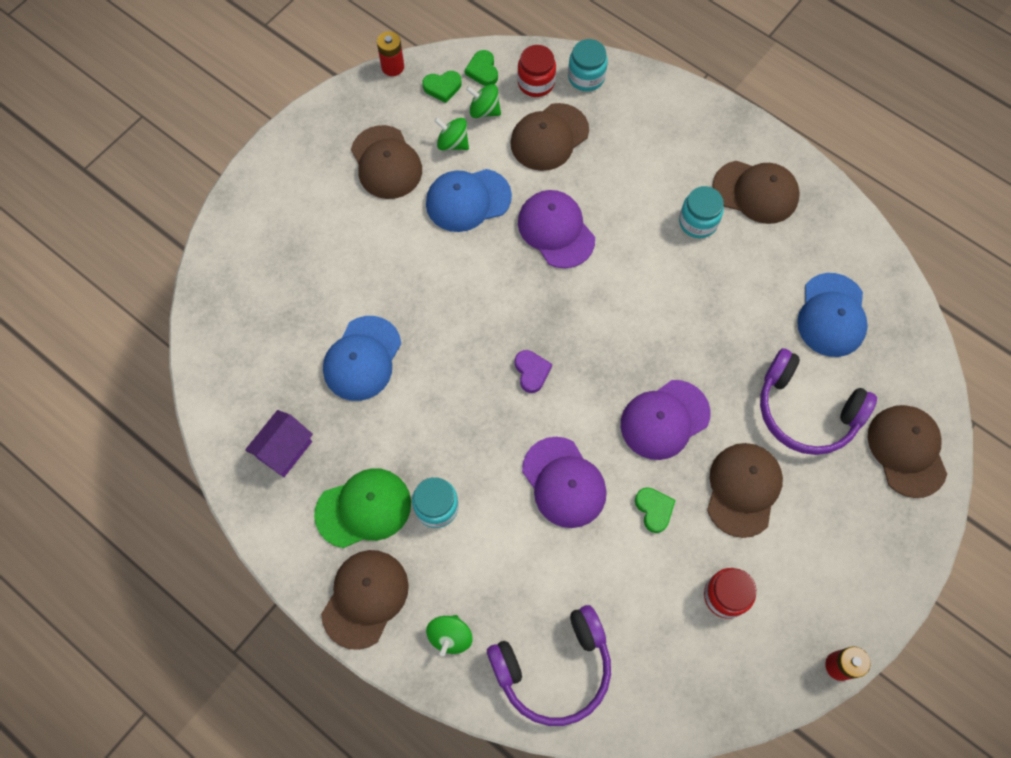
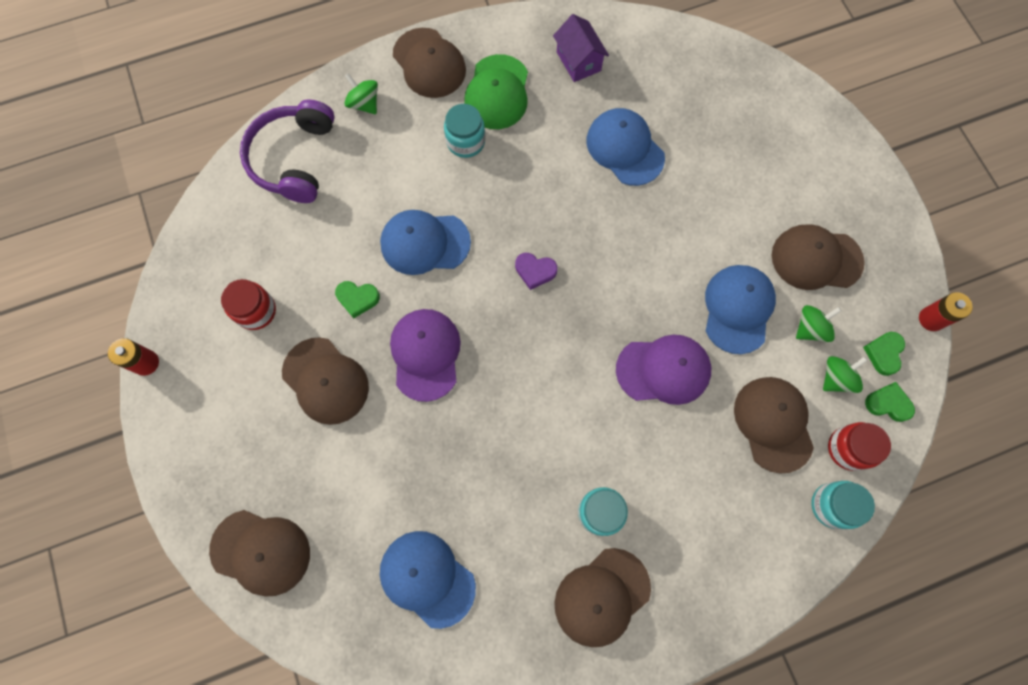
camera: 120 degrees right, 5 degrees up
(564, 482) = (424, 243): purple cap -> blue cap
(806, 411) = (355, 484): purple headphones -> none

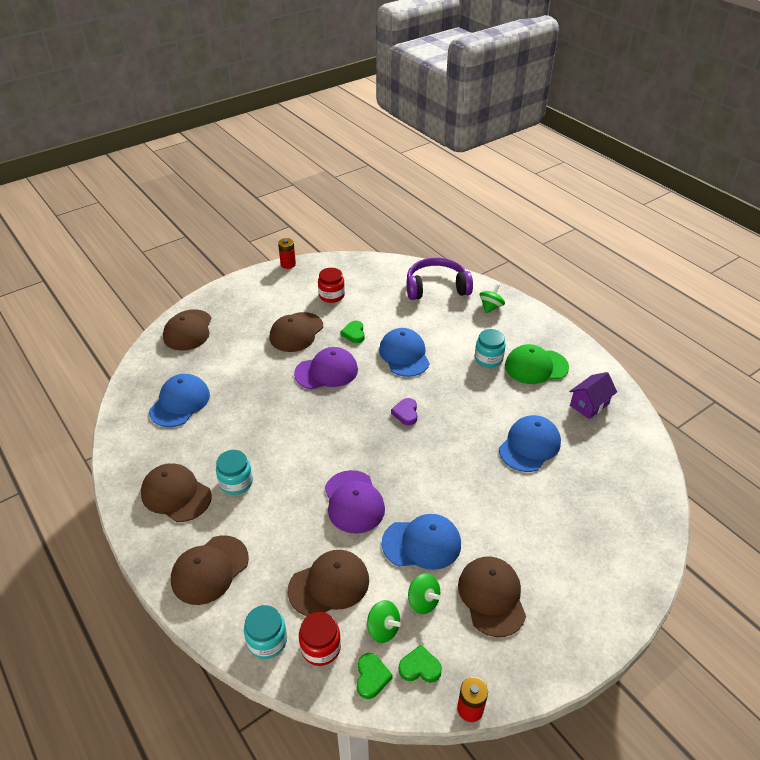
camera: 75 degrees right, 30 degrees down
(429, 63) = (538, 329): brown cap -> brown cap (209, 570)

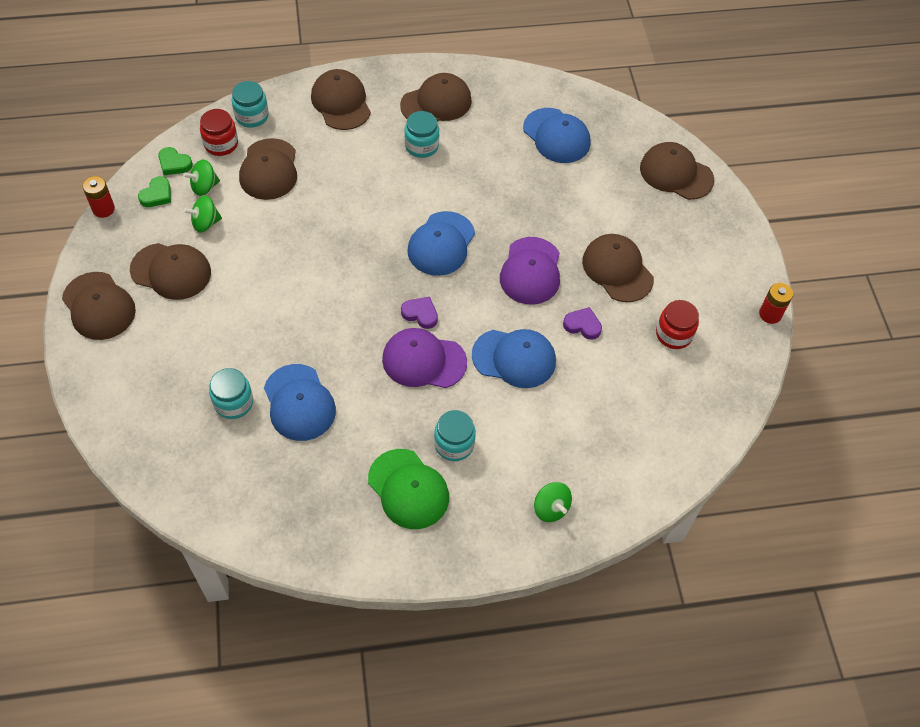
camera: 115 degrees right, 15 degrees up
(354, 334) = (582, 325): green heart -> purple heart
(354, 502) = (338, 220): purple cap -> purple cap (423, 361)
(422, 543) = (257, 249): blue cap -> blue cap (441, 244)
(436, 287) = (630, 465): purple headphones -> none
(536, 366) = (408, 489): green cap -> green cap turned 120 degrees clockwise
(563, 482) = (233, 403): none -> turquoise jar
(569, 633) = (99, 306): none -> brown cap
(589, 405) = (312, 505): purple house -> none

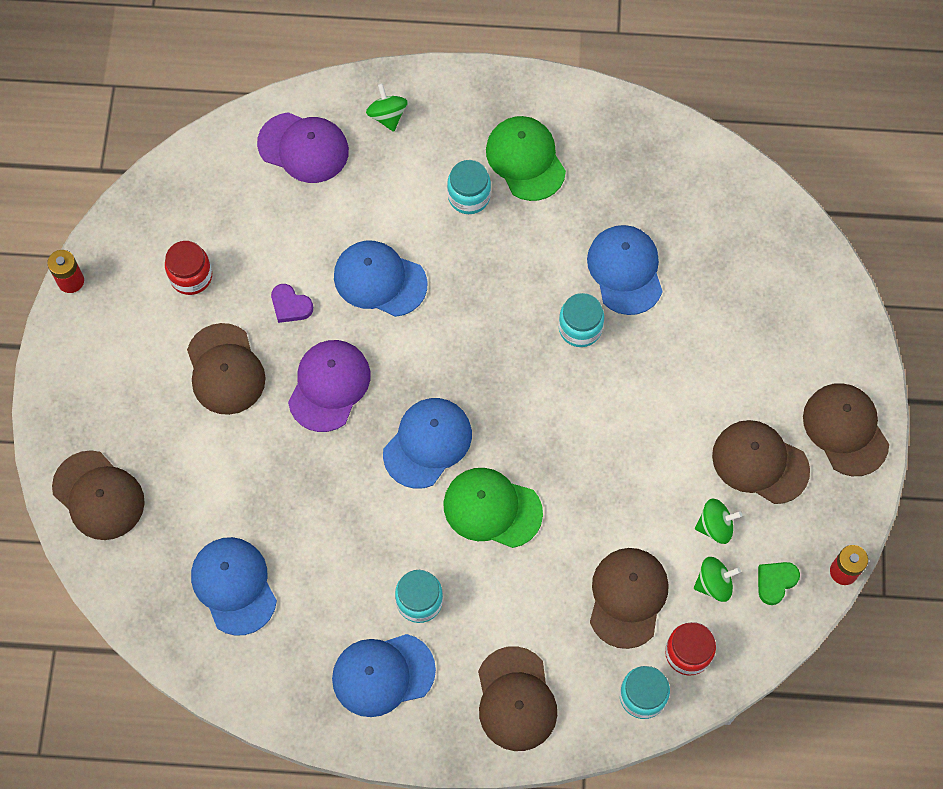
camera: 165 degrees left, 10 degrees up
(174, 163) = (752, 630): green heart -> none
(233, 403) = (696, 283): turquoise jar -> turquoise jar (580, 328)
(381, 209) = (492, 508): none -> green cap
(420, 314) = (472, 353): purple heart -> none
(423, 361) = (481, 295): purple cap -> purple cap (303, 148)
(436, 103) = (382, 674): brown cap -> blue cap

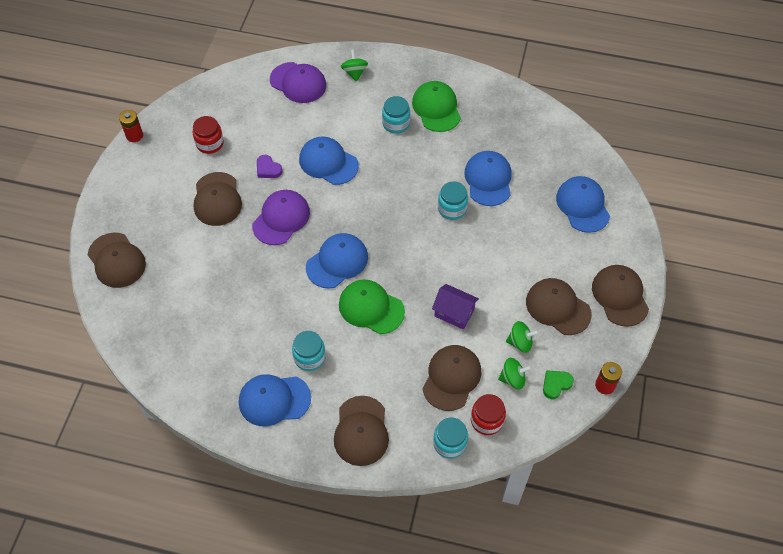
camera: 10 degrees right, 10 degrees down
(234, 585) = (189, 328): blue cap -> blue cap (582, 205)
(613, 496) = (454, 313): none -> purple house

